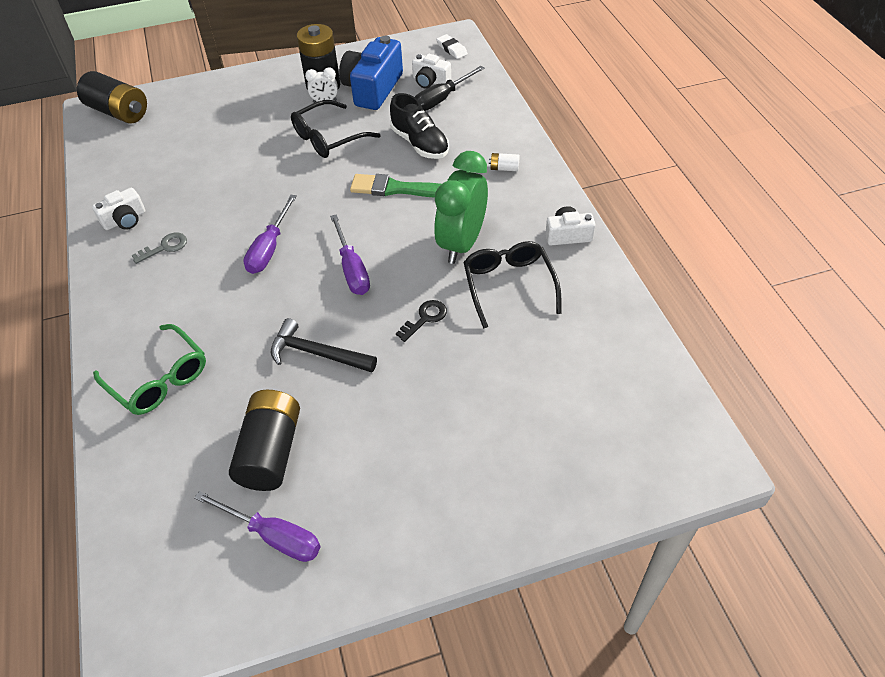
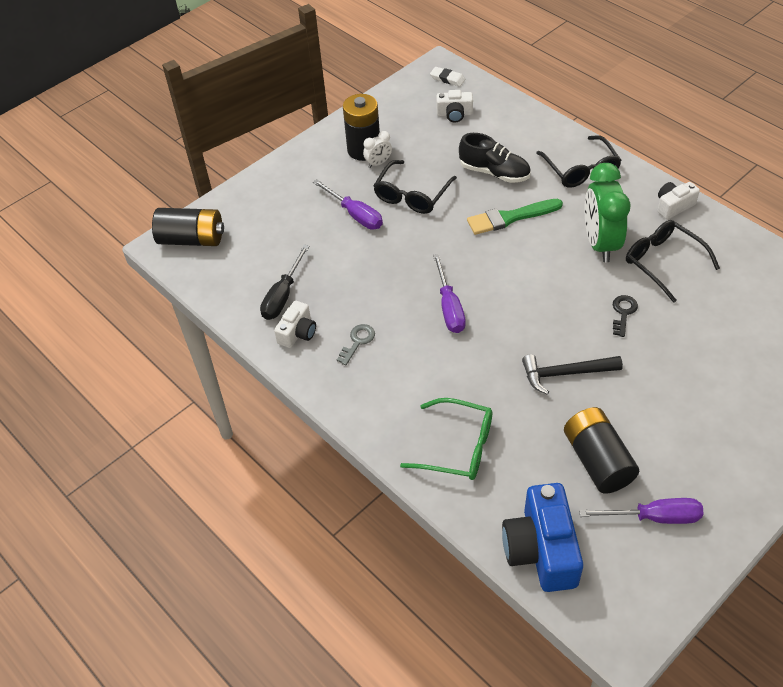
camera: 25 degrees left, 0 degrees up
(352, 269) = (532, 297): purple screwdriver -> purple screwdriver (355, 215)
(373, 89) = (410, 137): blue camera -> blue camera (541, 549)
(442, 99) = (478, 127): black screwdriver -> black screwdriver (283, 295)
(504, 168) = (580, 169): white battery -> black glasses

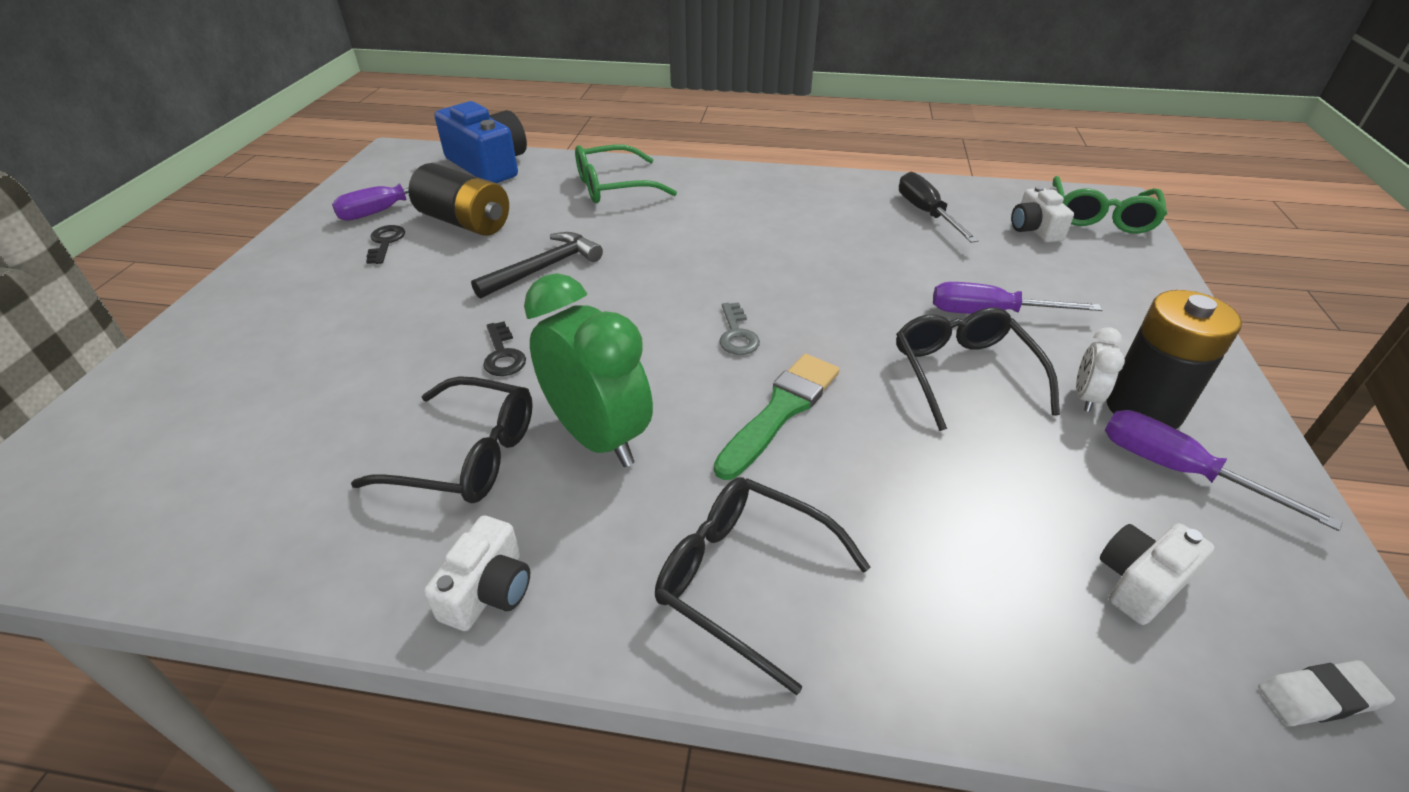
camera: 140 degrees right, 10 degrees down
(192, 239) = (1101, 216): black battery -> green glasses
(297, 333) = (864, 196): white camera -> white camera (1034, 229)
(357, 342) = (797, 211): grey key -> grey key (737, 334)
(449, 307) = (739, 272): purple screwdriver -> purple screwdriver (1178, 470)
(494, 172) = (895, 480): black shoe -> none
(666, 465) = (385, 243): none -> black key

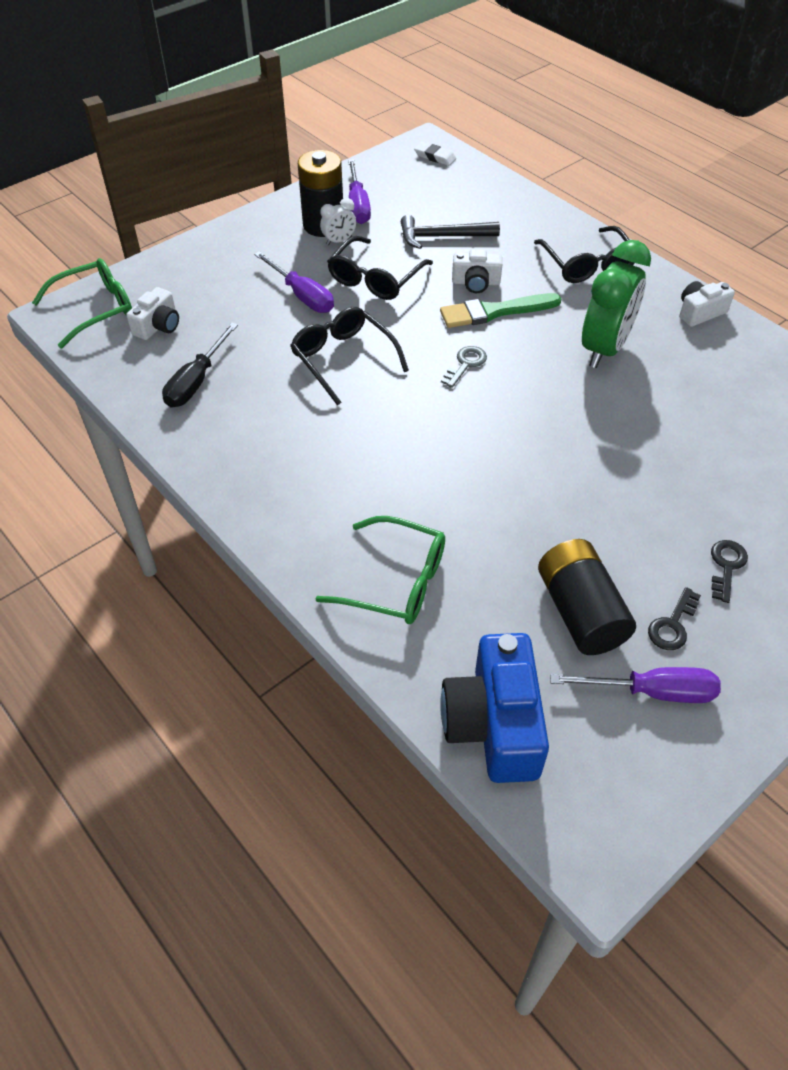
camera: 140 degrees left, 10 degrees up
(466, 455) = (683, 376): black glasses -> black glasses (344, 360)
(503, 354) = (628, 432): black key -> black key (726, 566)
(544, 268) = (547, 499): black hammer -> black hammer (443, 237)
(598, 437) = (604, 349): green clock -> green clock turned 150 degrees counterclockwise
(1140, 582) = (439, 194): white camera -> white camera (476, 283)

